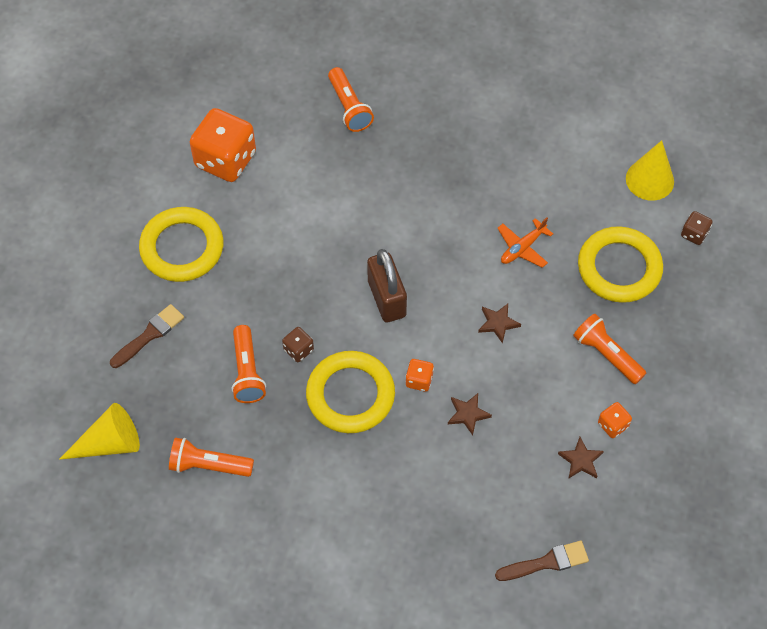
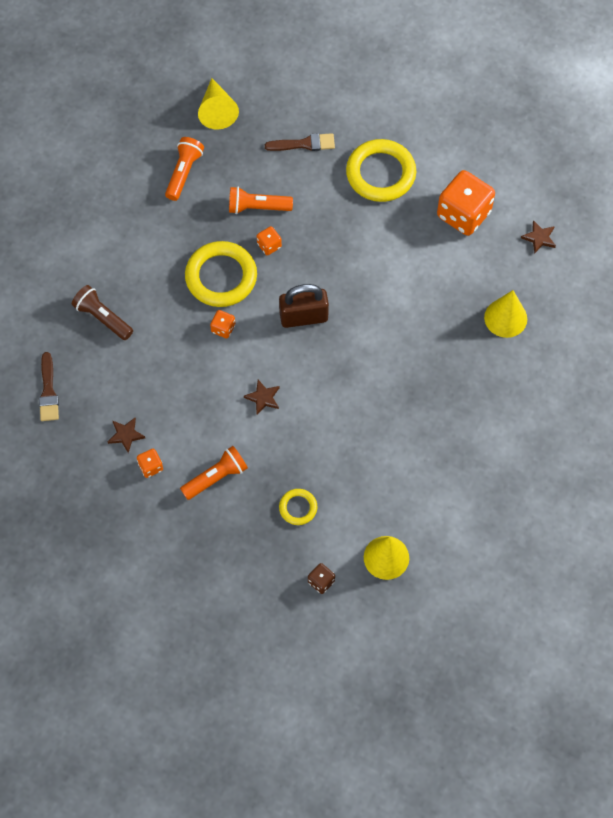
camera: 100 degrees right, 5 degrees up
(149, 335) = (304, 144): brown brush -> brown brush turned 60 degrees counterclockwise
(298, 350) = (269, 245): brown dice -> orange dice
(349, 107) = (505, 318): orange flashlight -> yellow cone
(432, 520) = (102, 317): none -> brown flashlight
(468, 414) = (185, 359): brown star -> brown star (539, 238)
(522, 248) = (333, 432): orange plane -> none
(619, 268) = (298, 508): yellow ring -> yellow ring, size x0.50

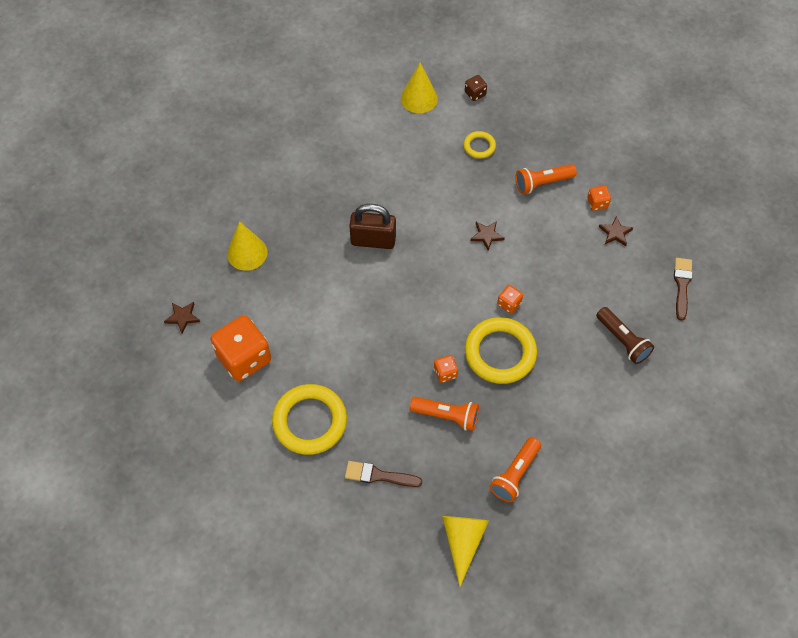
camera: 165 degrees left, 5 degrees down
(303, 317) = (431, 297): brown padlock -> brown padlock (373, 240)

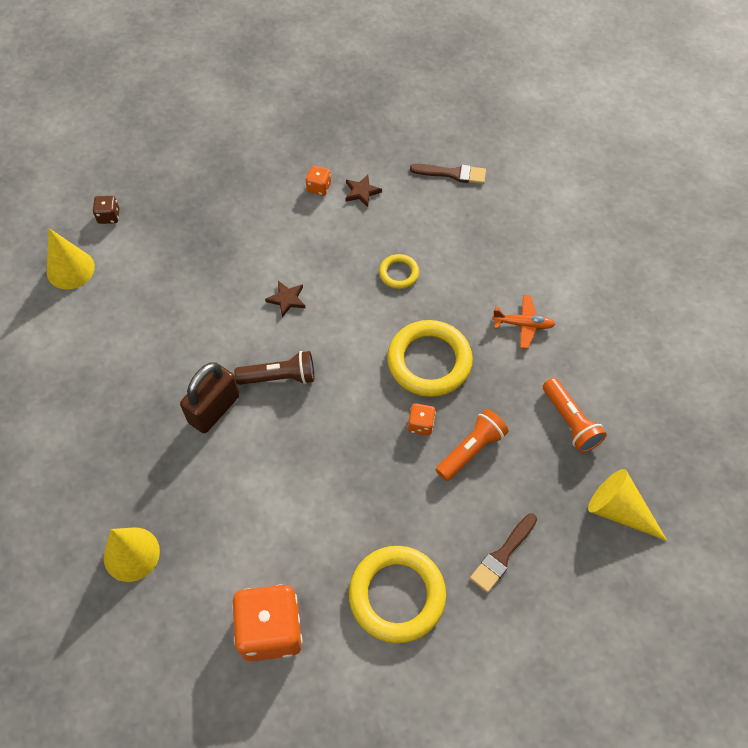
camera: 60 degrees left, 0 degrees up
(182, 317) = (166, 678): brown star -> none
(479, 146) = (176, 248): yellow ring -> yellow ring (399, 273)
(509, 303) = (378, 323): orange dice -> none
(542, 183) = (262, 219): orange flashlight -> none
(577, 402) = (523, 324): none -> orange plane
(623, 341) = (480, 251): brown flashlight -> brown flashlight (280, 377)
(682, 285) = (452, 174): brown brush -> brown brush turned 150 degrees clockwise

